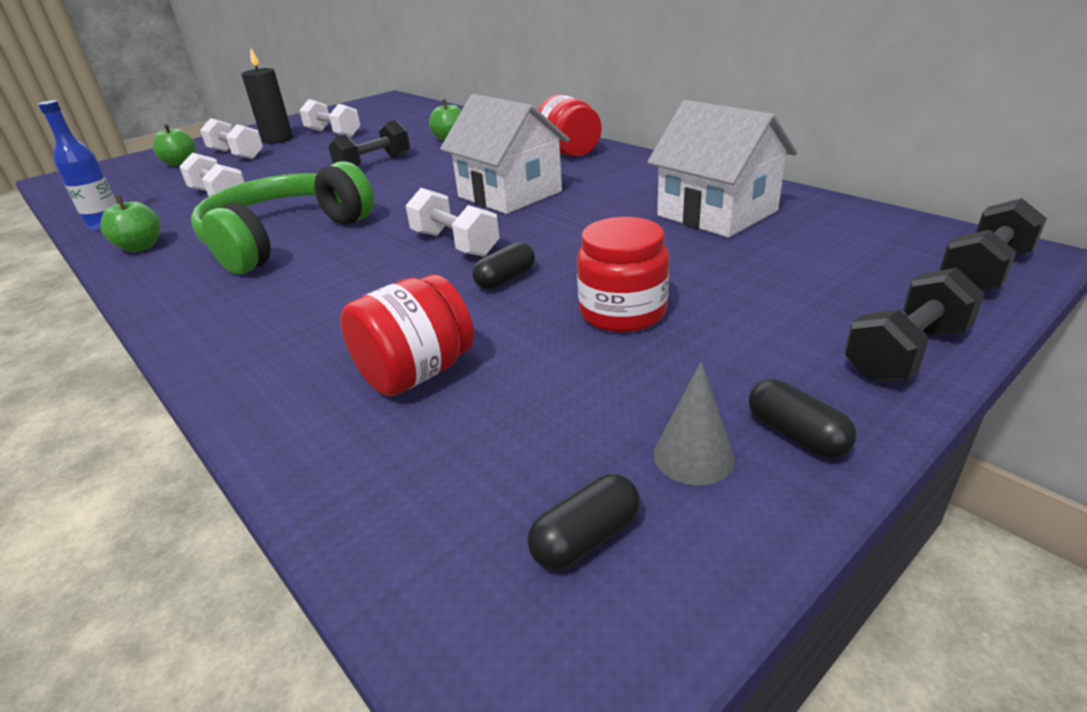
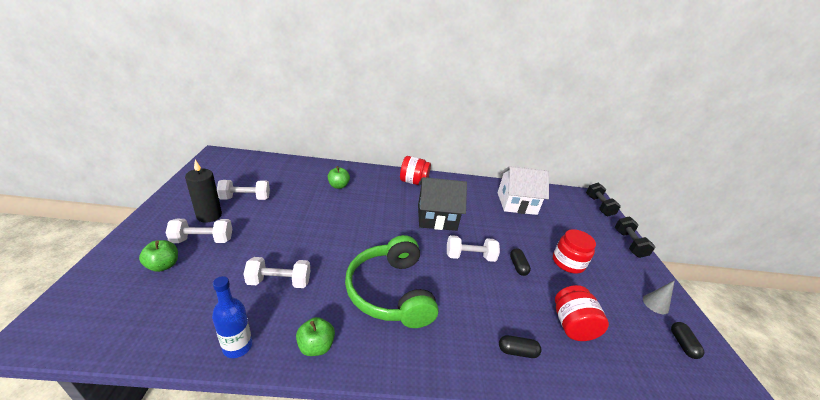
camera: 55 degrees left, 0 degrees up
(374, 164) = (330, 218): black dumbbell -> none
(509, 194) = (436, 217): white house -> black house
(796, 435) = (655, 283): black capsule -> black capsule (517, 351)

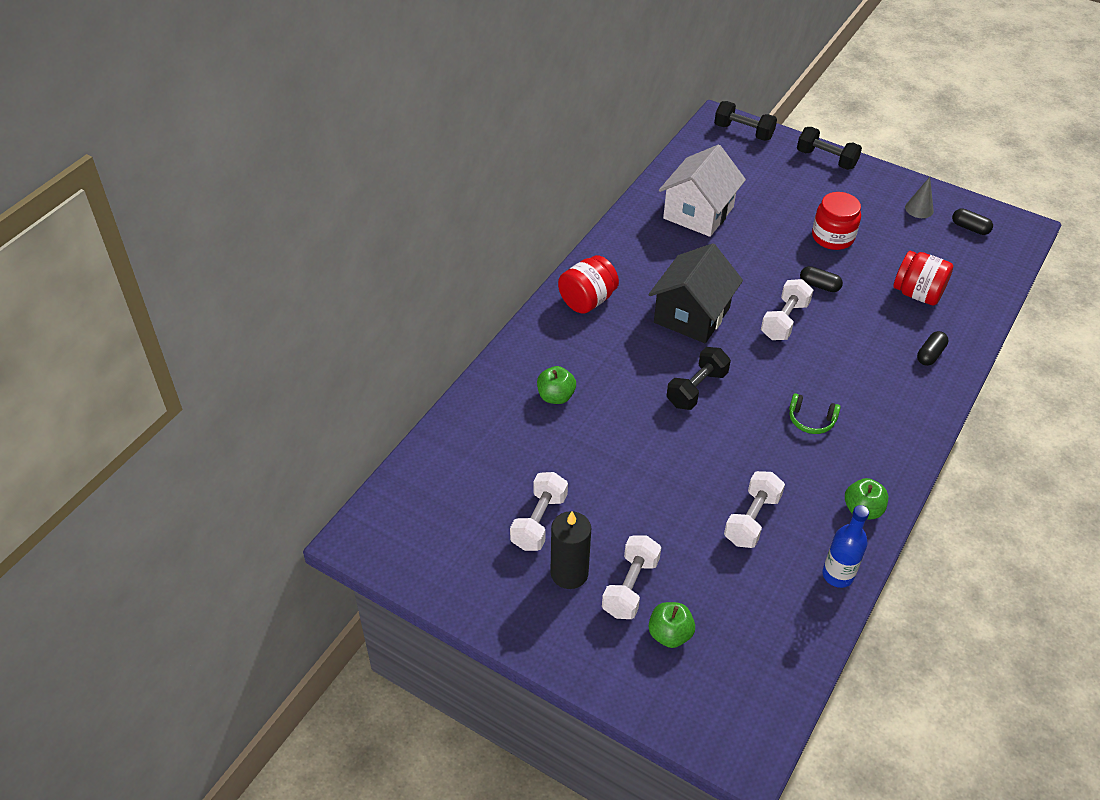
camera: 55 degrees left, 15 degrees up
(380, 232) = (696, 389): none -> black dumbbell
(391, 291) = (811, 420): green headphones -> green headphones, size x0.40

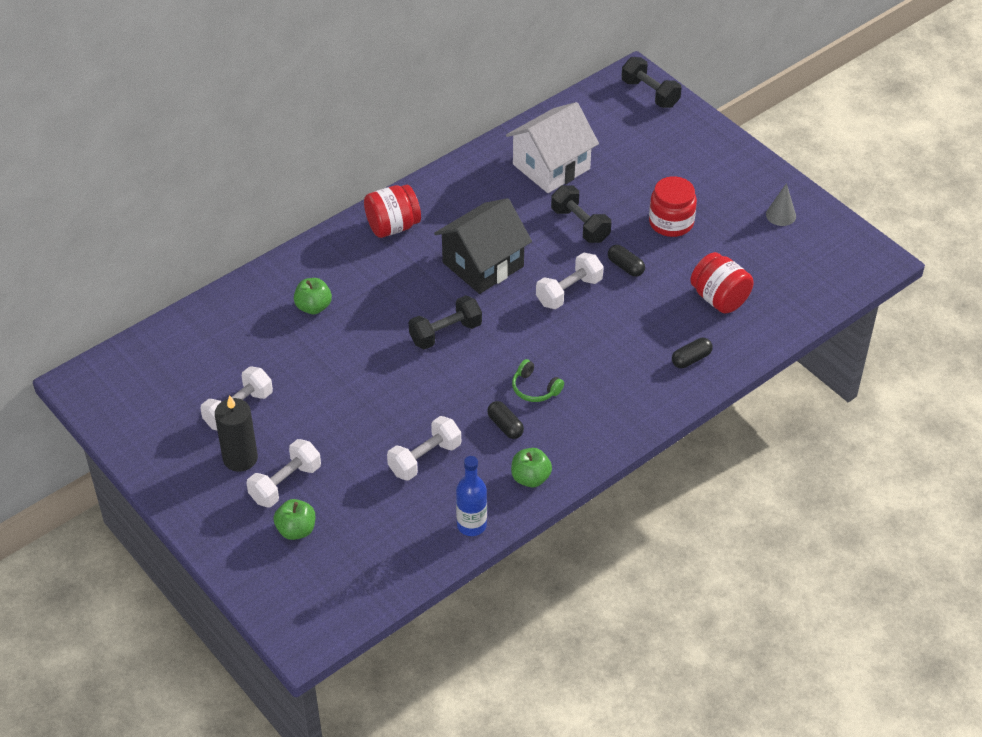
camera: 20 degrees right, 0 degrees up
(826, 159) = (718, 141): black dumbbell -> black dumbbell (580, 225)
(970, 228) = (821, 247): black capsule -> black capsule (505, 426)

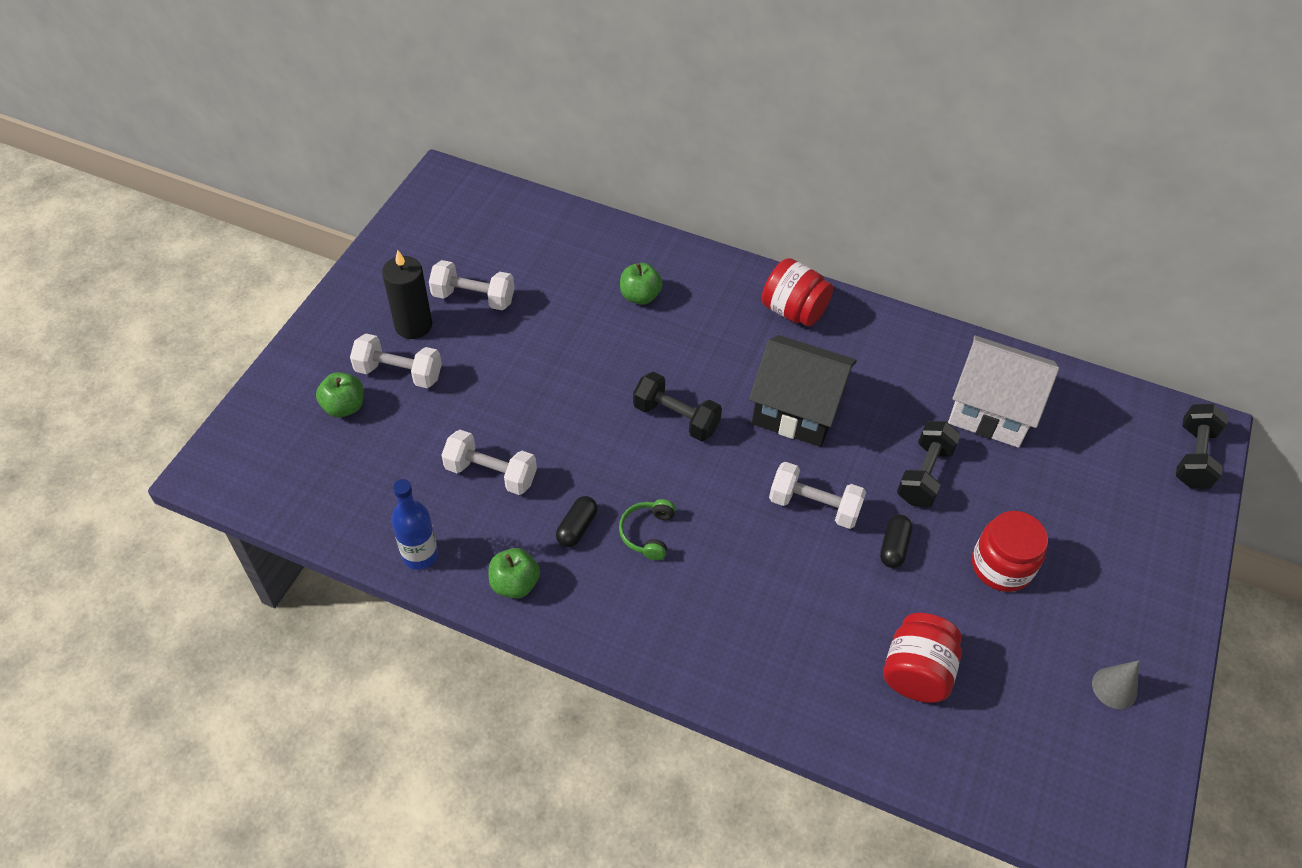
camera: 60 degrees right, 5 degrees up
(691, 359) = (795, 679): black capsule -> none

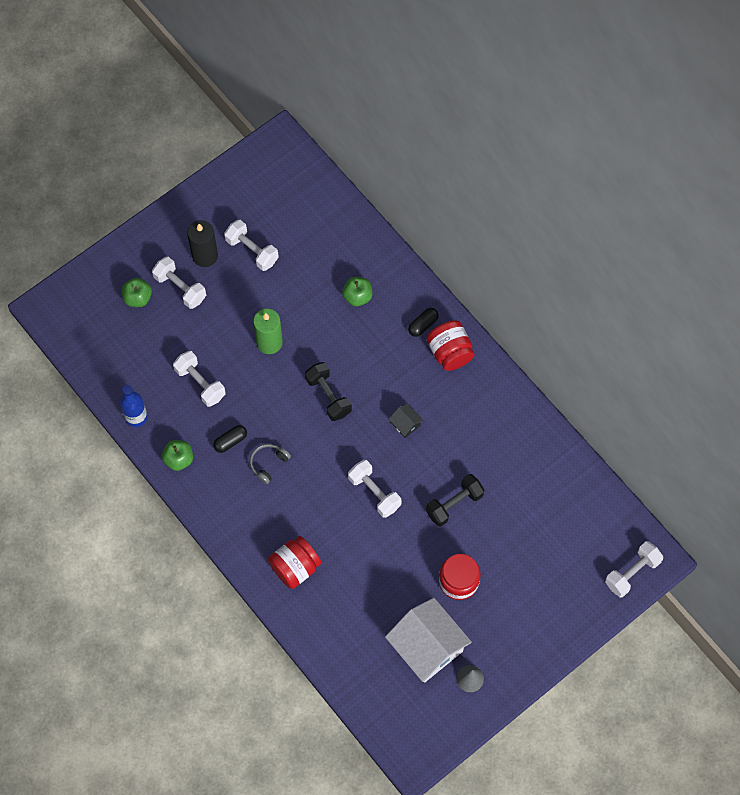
camera: 30 degrees right, 15 degrees up
(558, 388) = (269, 342): none -> green candle
(648, 533) = (268, 464): green headphones -> grey headphones
(796, 409) = (405, 424): black house -> black house, size x0.42
(893, 547) = (404, 540): black capsule -> black capsule (423, 325)
(916, 672) = (366, 616): red jar -> red jar (295, 567)
(991, 410) = (527, 481): white house -> white house (427, 647)
(1193, 457) = (632, 573): black dumbbell -> white dumbbell

